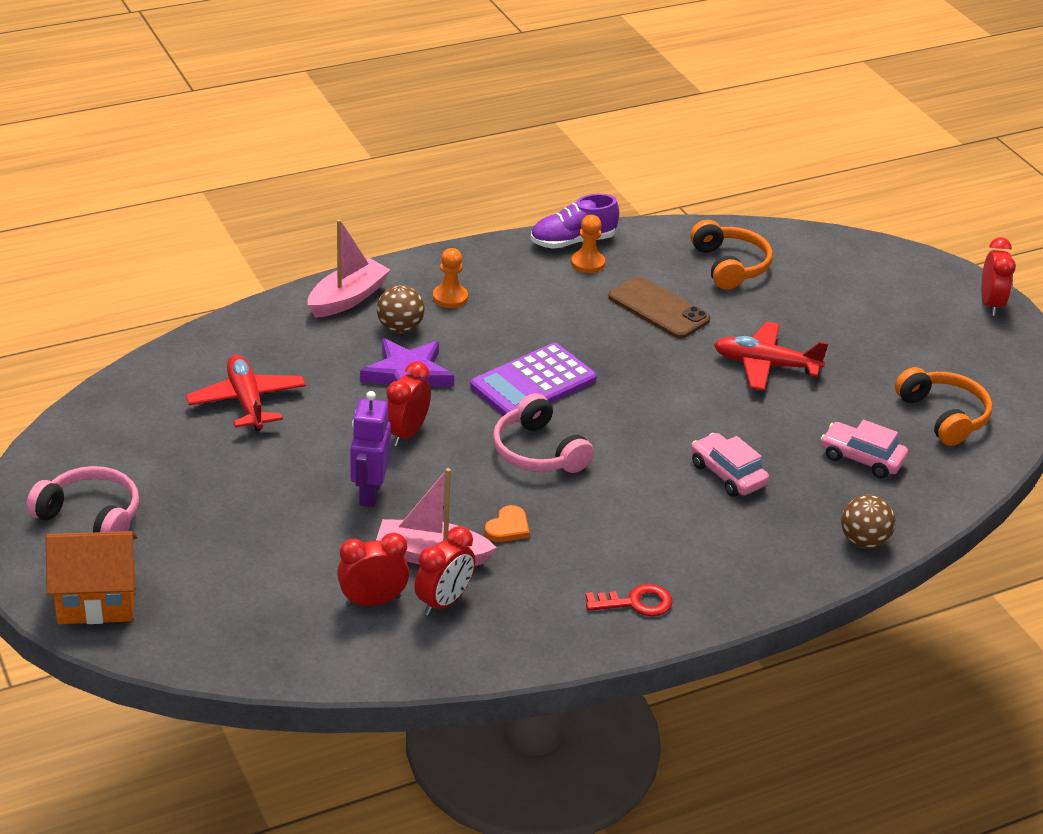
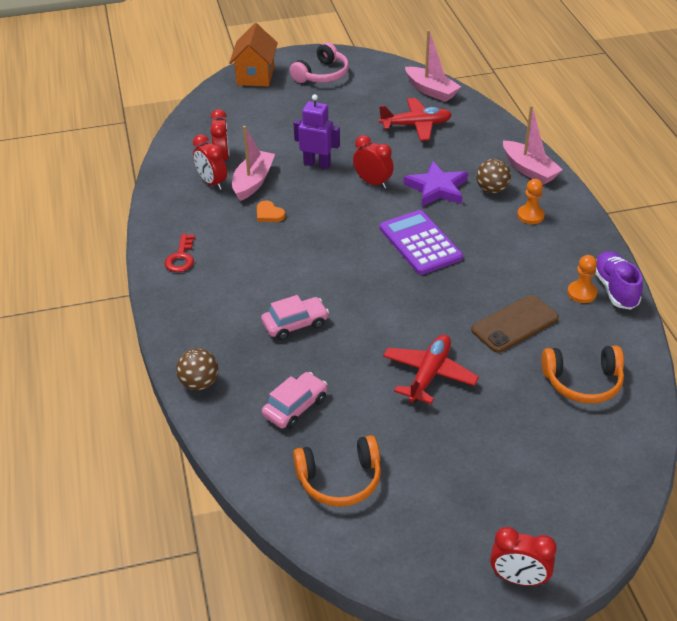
camera: 105 degrees right, 5 degrees up
(141, 391) = (431, 91): none -> pink boat
(538, 452) = (342, 235): pink headphones -> none

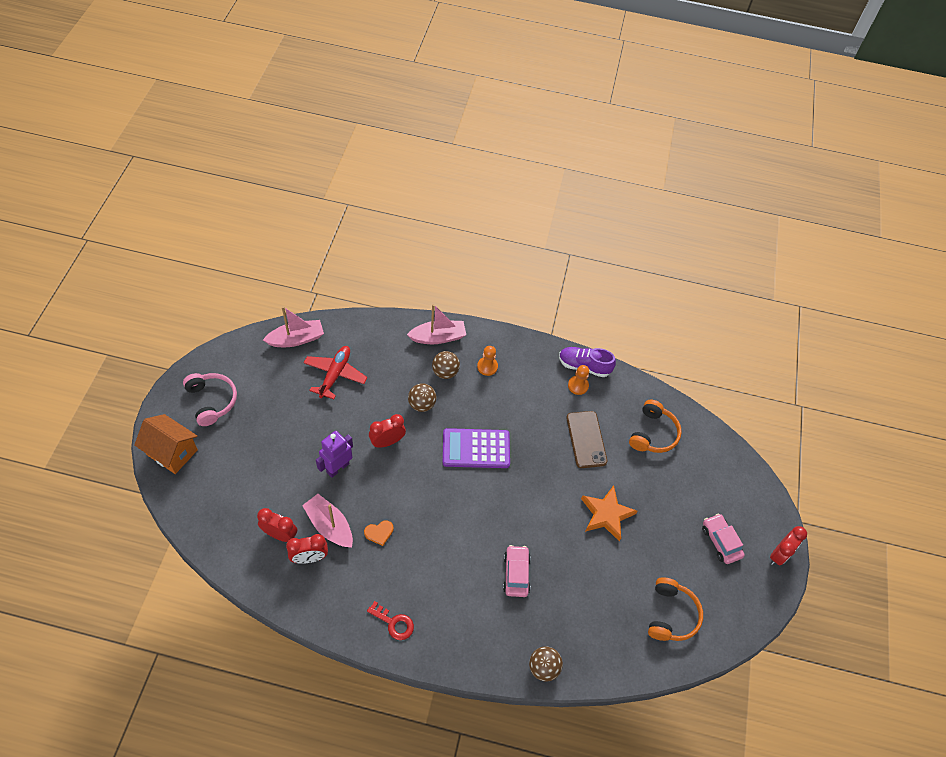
camera: 70 degrees left, 15 degrees up
(295, 407) = (597, 612): pink car -> pink car (720, 541)
(429, 374) = (606, 514): red plane -> orange star
(437, 188) = (422, 404): purple star -> brown ball

